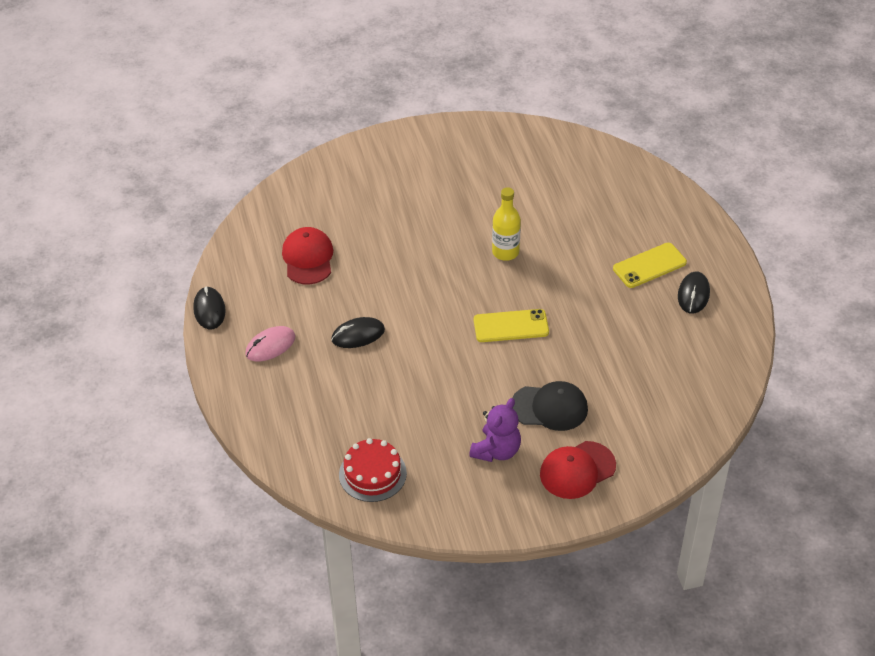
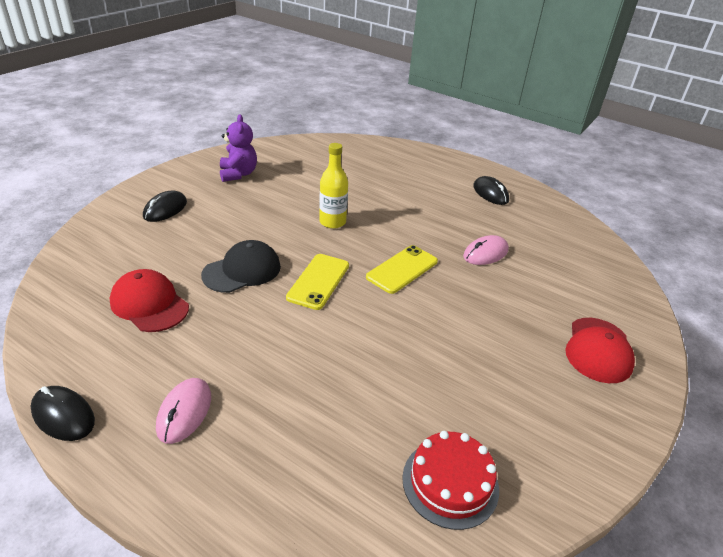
camera: 45 degrees left, 10 degrees down
(358, 335) = (275, 346): black mouse -> black mouse (165, 209)
(496, 450) = (523, 375): purple teddy bear -> purple teddy bear (238, 174)
(549, 407) = (511, 313): black cap -> black cap (242, 271)
(600, 350) = (485, 253): none -> pink mouse
(649, 265) = (441, 189): yellow phone -> yellow phone (318, 281)

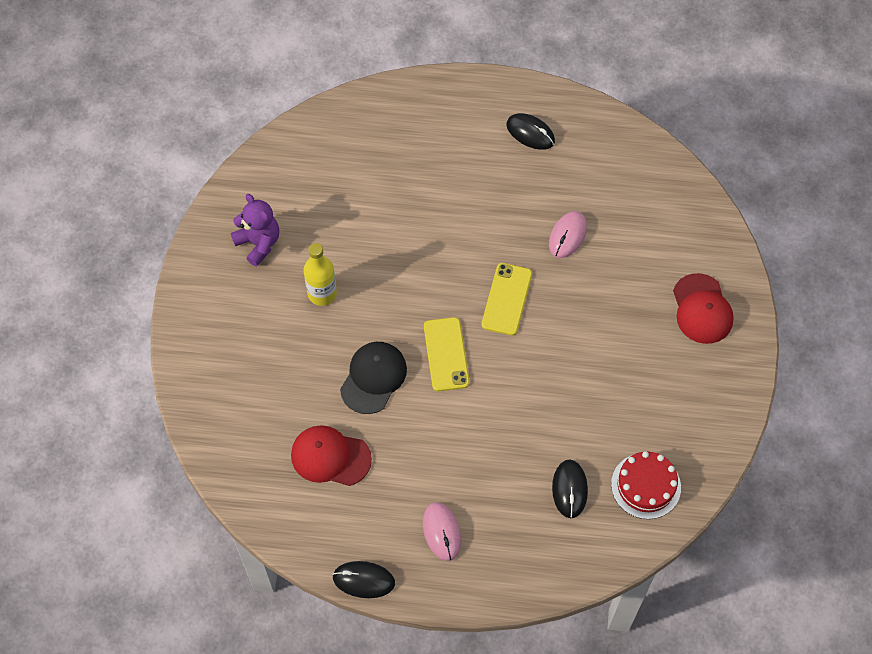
camera: 25 degrees left, 25 degrees up
(165, 209) = (236, 339): black mouse -> black mouse (569, 489)
(332, 222) = (406, 268): yellow bottle -> yellow bottle (322, 293)

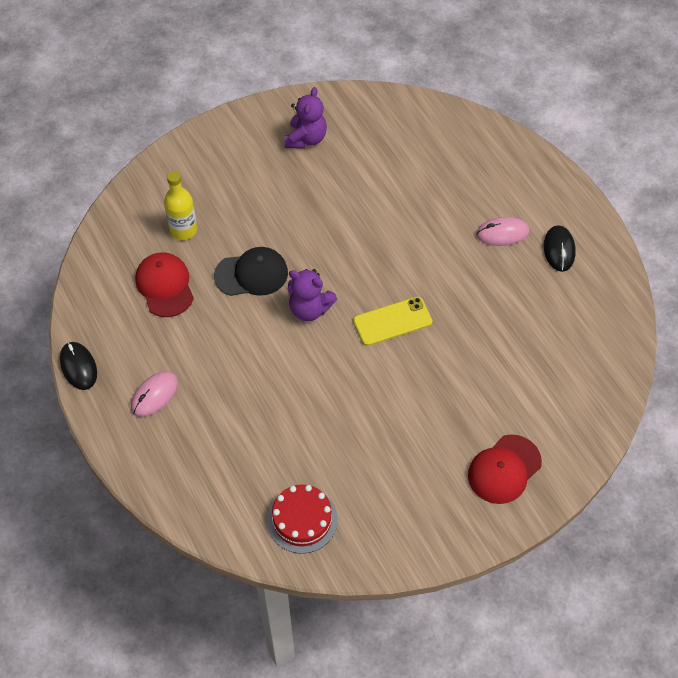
camera: 55 degrees right, 5 degrees down
(322, 293) = (296, 200): yellow bottle -> yellow bottle (183, 230)
(446, 354) = (310, 309): yellow phone -> purple teddy bear
(567, 236) = (487, 330): pink mouse -> pink mouse (502, 233)
(569, 489) = (256, 464): black mouse -> none

